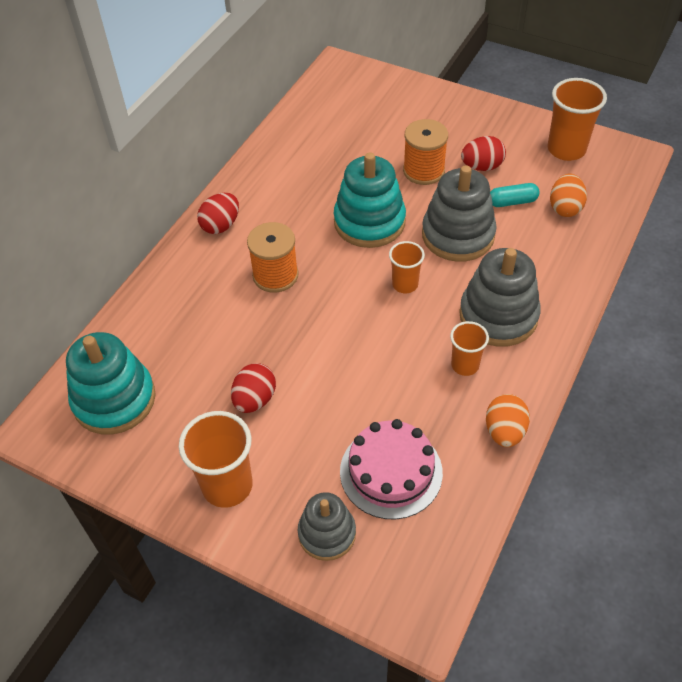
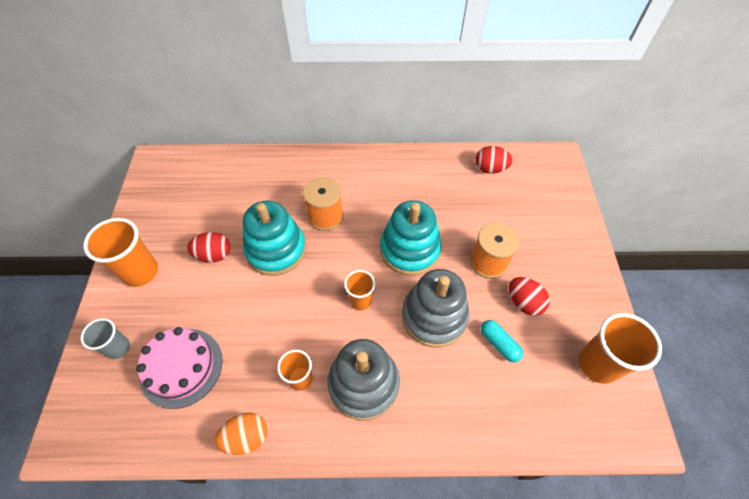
camera: 60 degrees right, 5 degrees up
(114, 399) = (186, 184): turquoise stacking toy -> turquoise stacking toy (276, 250)
(221, 225) = (353, 166): red egg -> red egg (490, 169)
(327, 533) = (118, 348): grey stacking toy -> grey cup
(565, 208) = (521, 392): orange egg -> none

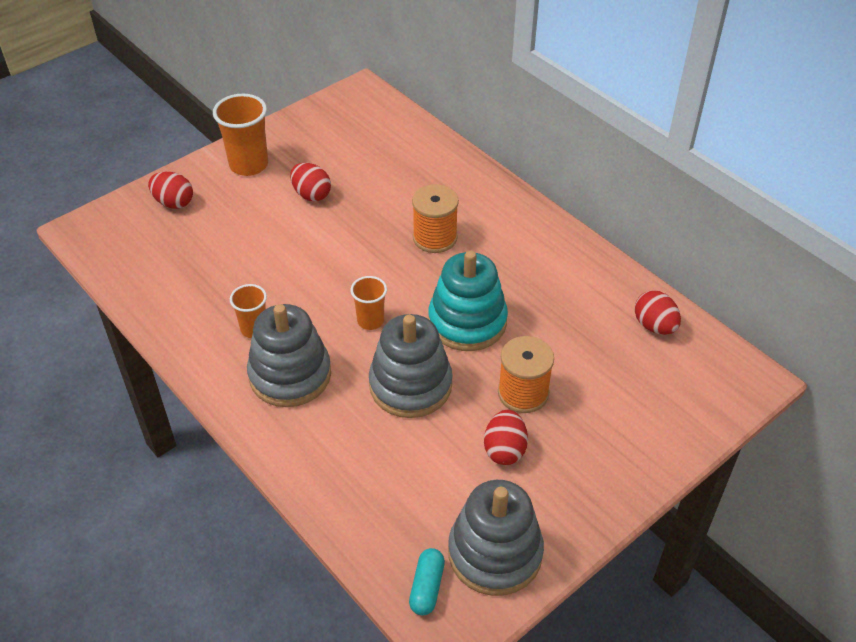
camera: 50 degrees right, 10 degrees down
(118, 348) = (174, 203): grey cup -> red egg
(181, 367) = (193, 249): pink cake -> none
(246, 437) = (173, 329): orange egg -> none
(276, 250) = (360, 229): turquoise stacking toy -> none
(499, 344) = (433, 454): turquoise capsule -> turquoise capsule (427, 587)
(597, 364) = (495, 553): orange cup -> grey stacking toy

